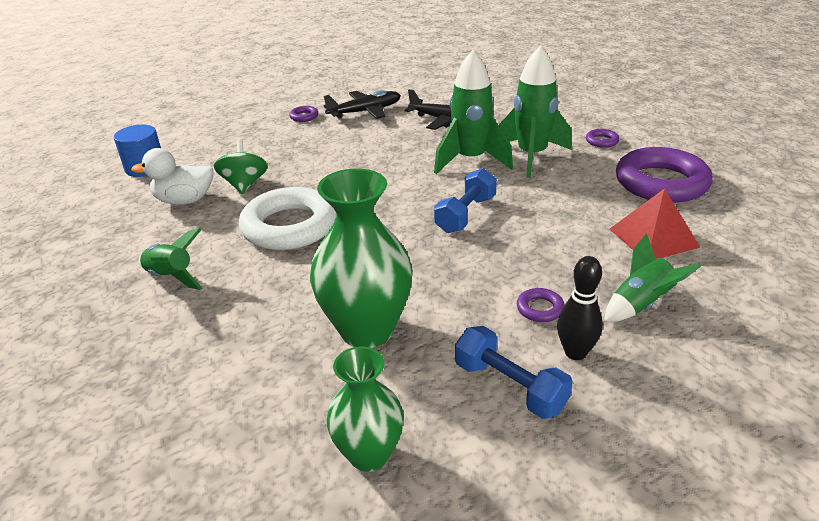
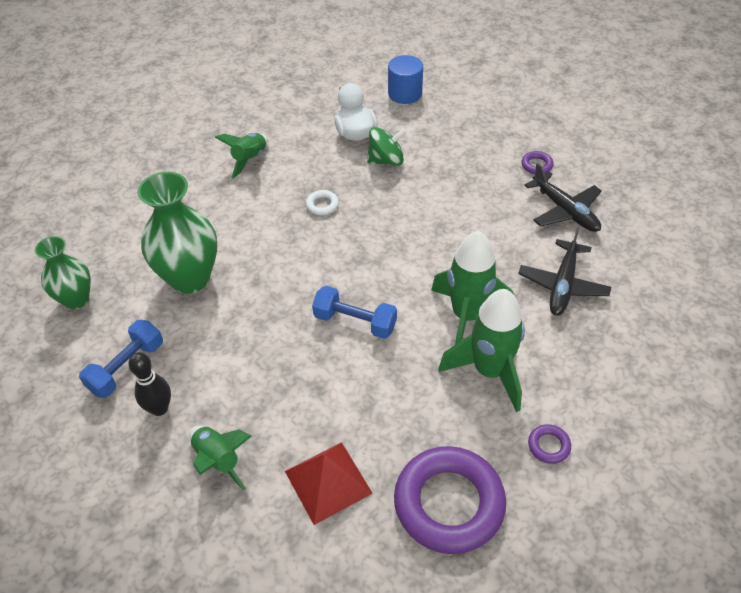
camera: 80 degrees right, 15 degrees up
(289, 226) = (322, 205): white ring -> white ring, size x0.40
(540, 309) = (213, 384): purple ring -> none

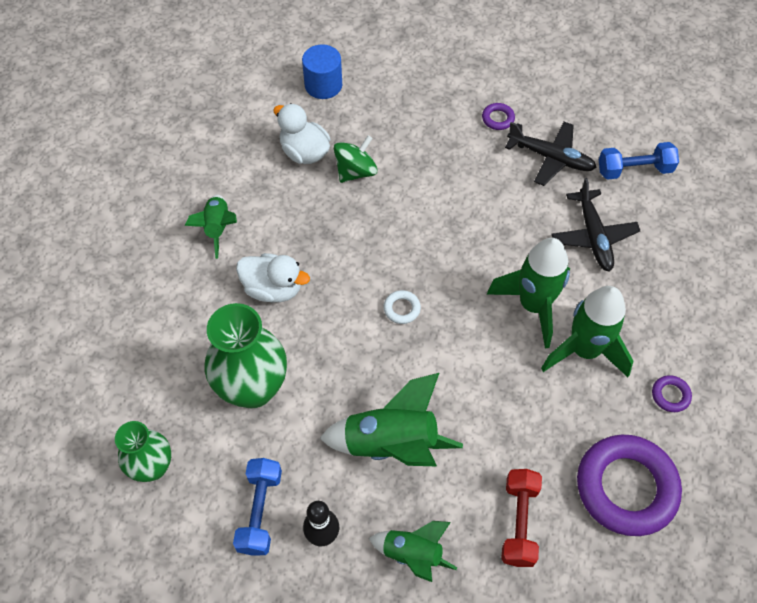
camera: 30 degrees left, 10 degrees up
(259, 216) = (273, 288): none -> white duck
(266, 367) = (391, 444): none -> green rocket
(322, 205) = (327, 248): white ring -> white ring (402, 309)
(328, 482) = (519, 522): red pyramid -> red dumbbell
(355, 322) = (440, 358): blue dumbbell -> blue dumbbell (634, 170)

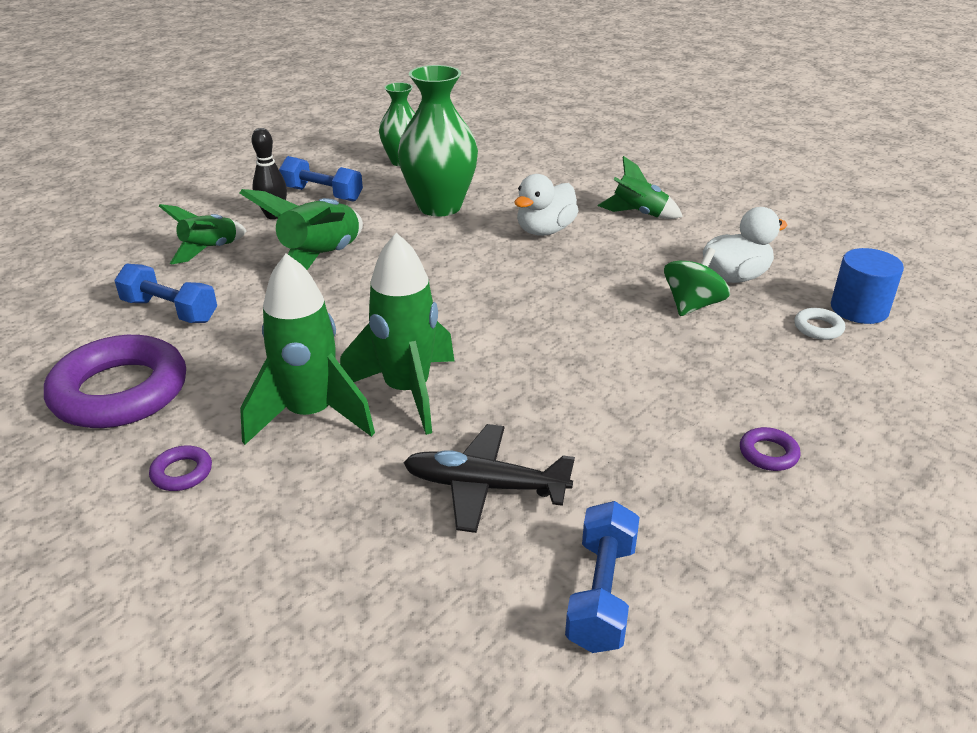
camera: 110 degrees right, 25 degrees down
(355, 171) = (692, 305): green spinning top -> green spinning top turned 120 degrees counterclockwise
(402, 309) = (470, 296): white ring -> white ring (818, 328)
(519, 522) = (170, 311): red dumbbell -> blue dumbbell
(550, 157) = (665, 489): black plane -> none

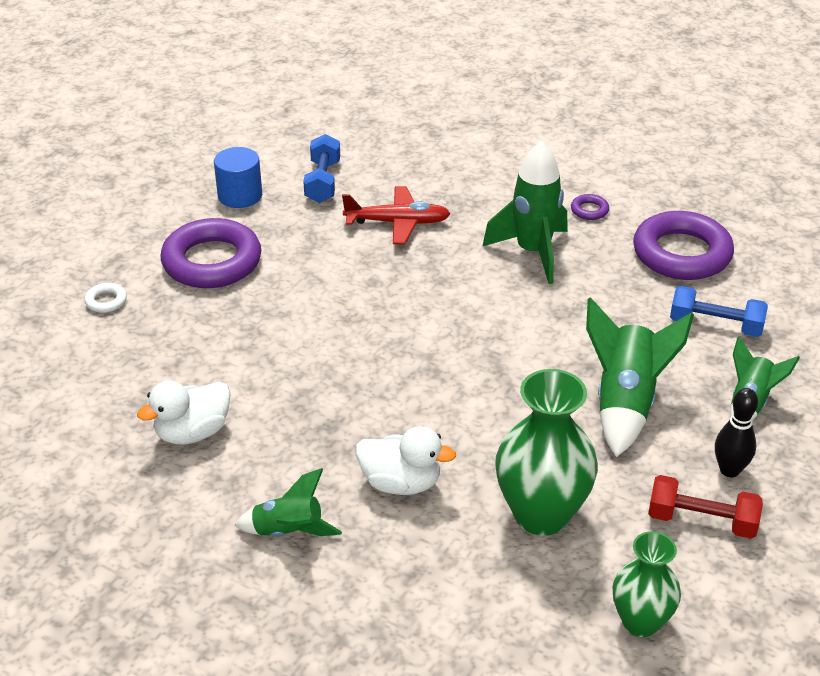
camera: 170 degrees right, 5 degrees up
(322, 194) = (701, 521): blue dumbbell -> red dumbbell
(407, 391) = (473, 277): green rocket -> none
(485, 487) = (397, 223): black plane -> red plane
(545, 231) = (401, 483): white duck -> white duck turned 75 degrees clockwise
(692, 305) = (243, 388): green spinning top -> none
(768, 453) = (212, 261): purple ring -> purple ring, size x2.48
(818, 328) = (133, 375): white ring -> white ring (106, 301)
(859, 309) = (83, 402): blue cylinder -> blue cylinder (240, 195)

